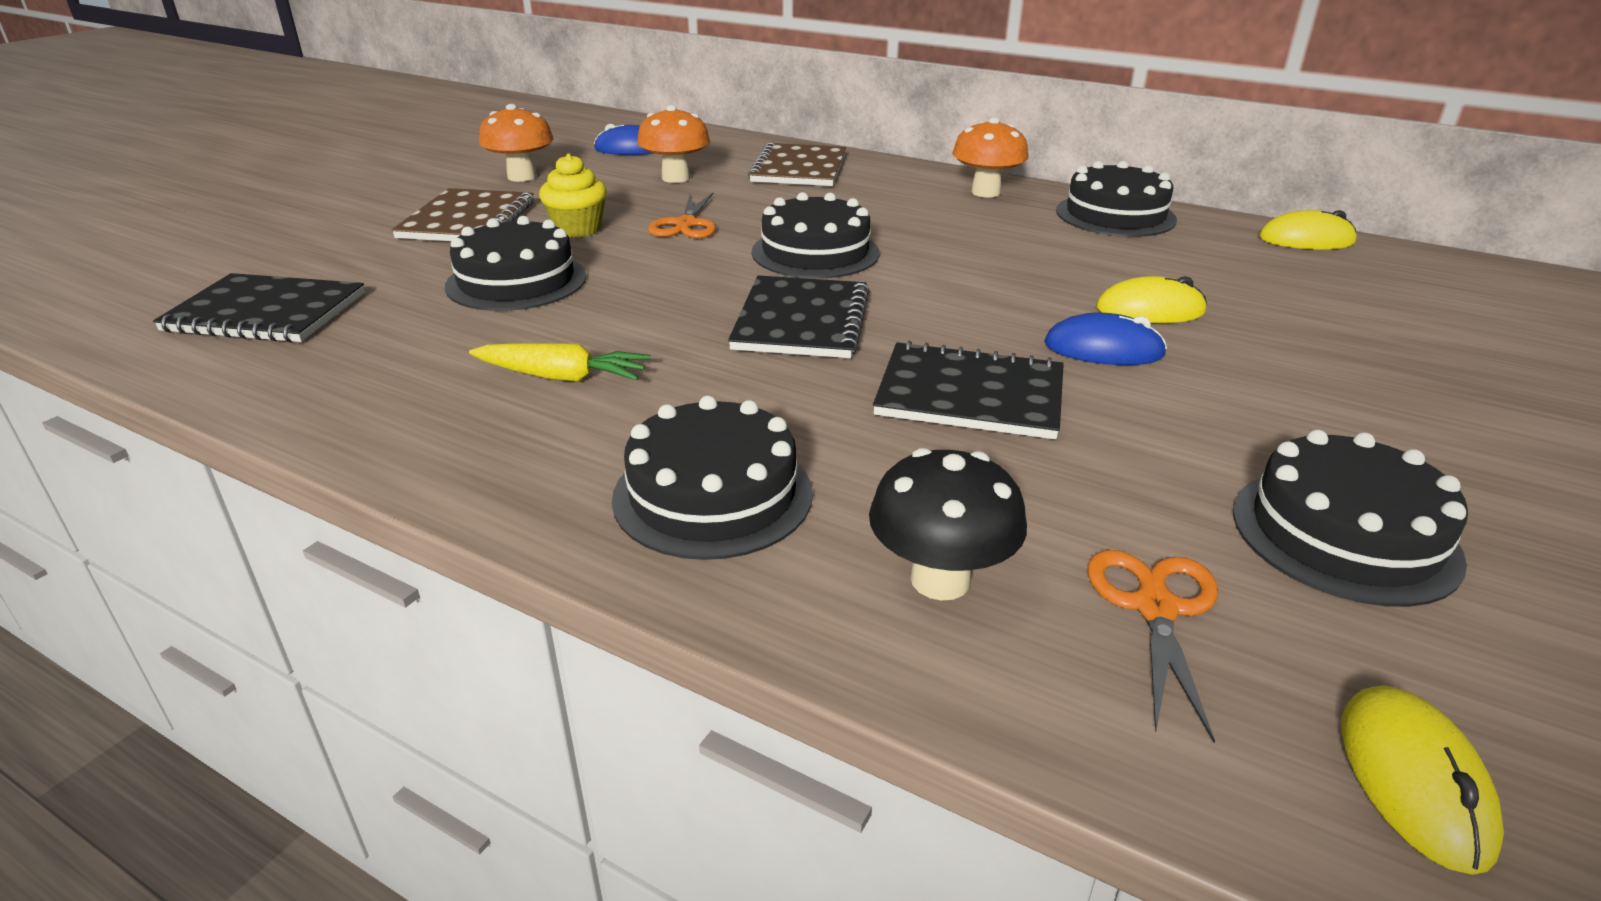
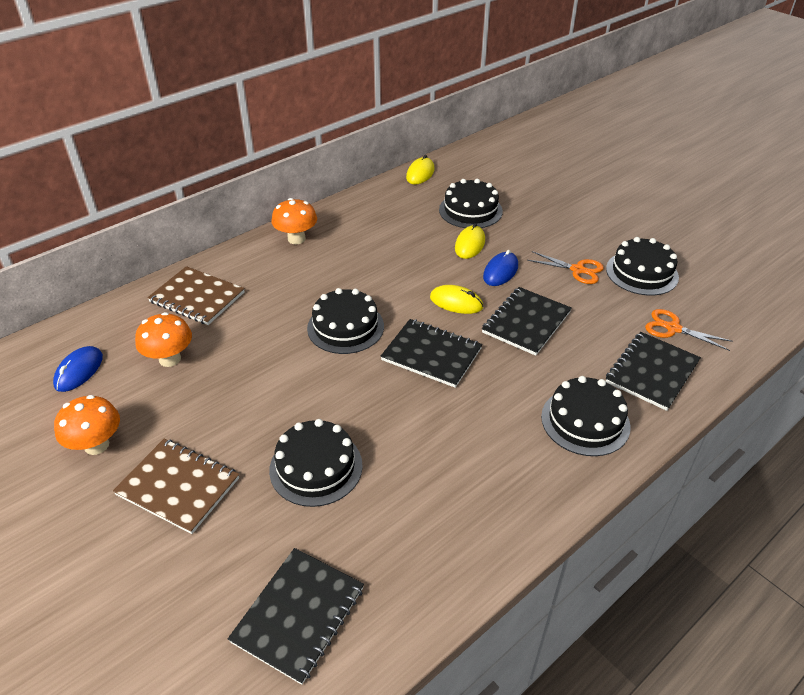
camera: 70 degrees left, 10 degrees up
(562, 377) = (459, 459): yellow carrot -> none
(577, 229) = (239, 425): yellow cupcake -> none
(686, 224) = (266, 371): orange scissors -> orange scissors (578, 270)
(940, 580) = (652, 372): black mushroom -> black notebook
(1115, 215) = (358, 210): black cake -> black cake (470, 210)
(1413, 780) = (745, 313): yellow mouse -> yellow mouse (456, 302)

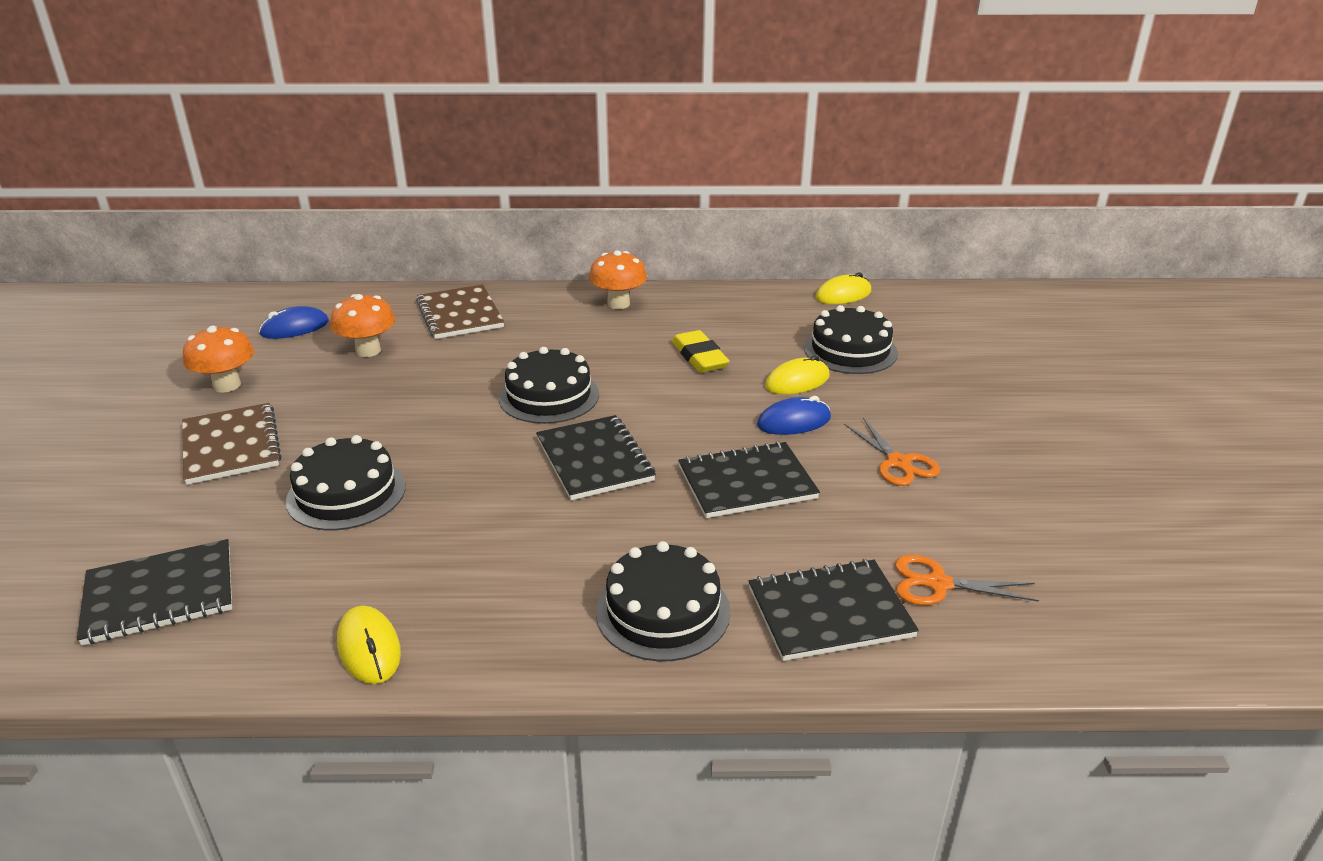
camera: 40 degrees right, 10 degrees down
(397, 254) = (699, 357): none -> yellow eraser
(456, 302) = (695, 427): yellow mouse -> yellow mouse (369, 648)
(642, 273) = (989, 505): black cake -> none
(672, 328) = (937, 584): orange scissors -> orange scissors turned 60 degrees counterclockwise

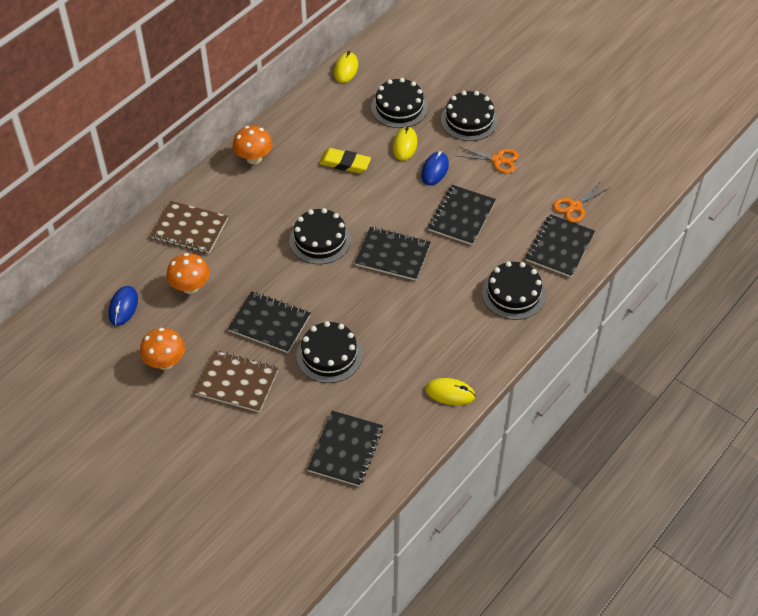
camera: 50 degrees left, 20 degrees up
(361, 424) = (270, 323): none -> black notebook
(924, 406) = (469, 120): none -> black cake

